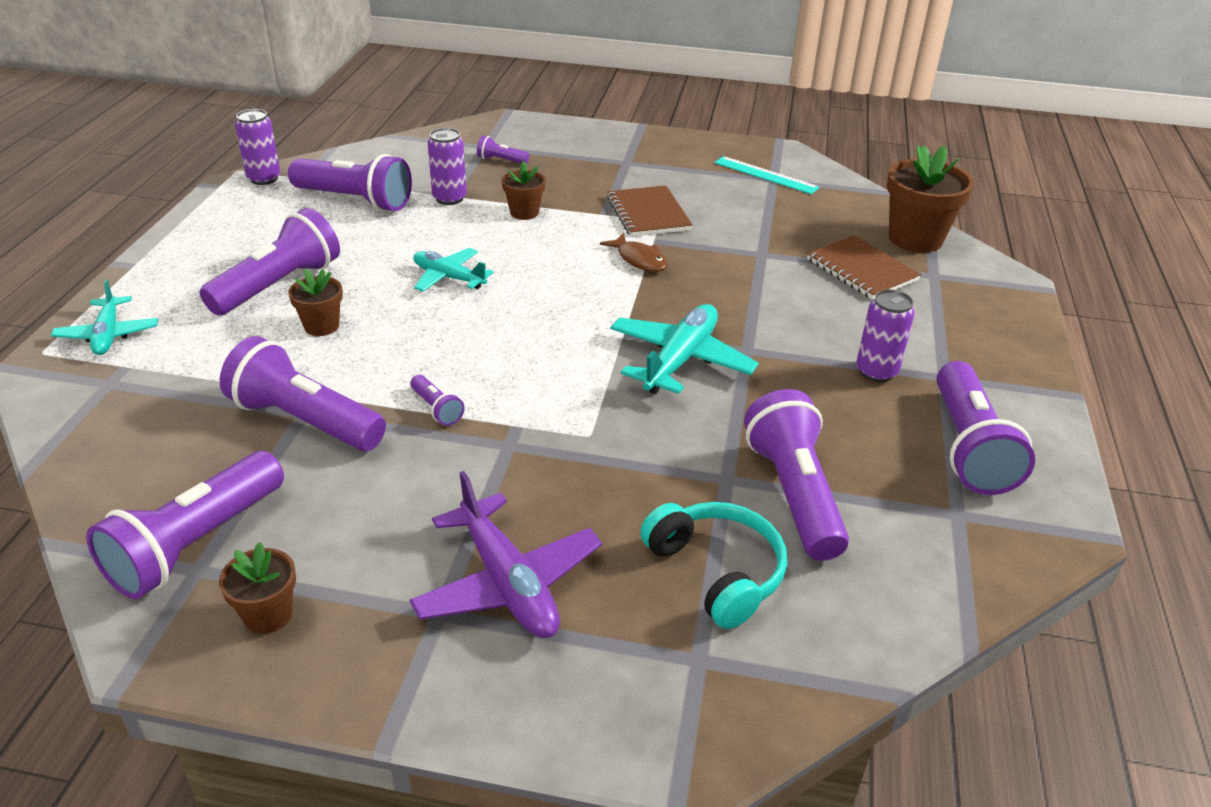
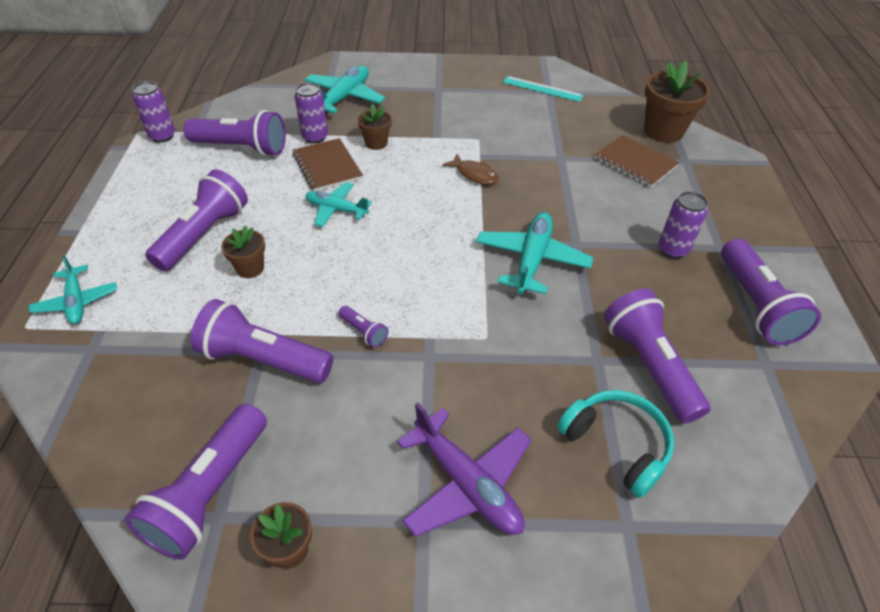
camera: 10 degrees left, 10 degrees up
(501, 160) = (344, 98): purple flashlight -> turquoise plane
(648, 213) = (468, 133): brown notebook -> brown notebook (327, 166)

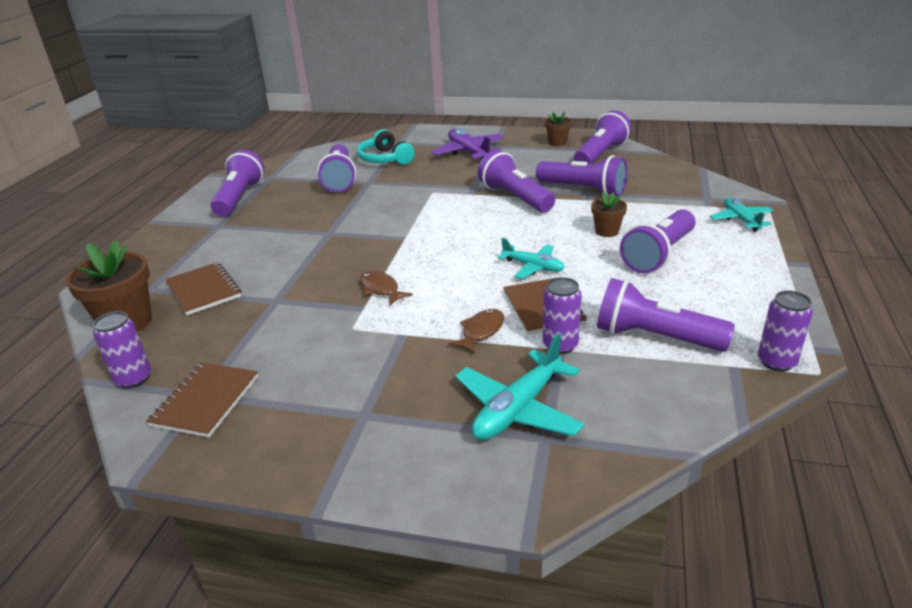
camera: 165 degrees left, 15 degrees down
(363, 332) = (515, 198): purple flashlight -> purple flashlight, size x2.24
(376, 143) = (481, 331): brown flower pot -> brown fish
(532, 260) = (373, 225): turquoise plane -> none
(542, 89) = (205, 401): turquoise ruler -> brown notebook
(673, 249) = (256, 226): purple can -> purple can (134, 379)

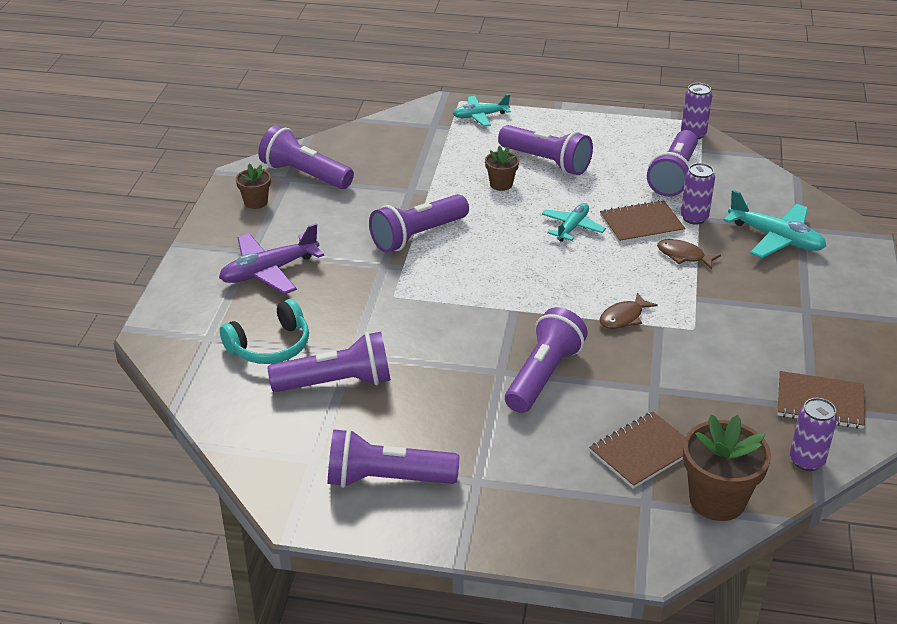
camera: 95 degrees left, 5 degrees up
(583, 190) = (403, 192): purple flashlight -> purple flashlight (543, 375)

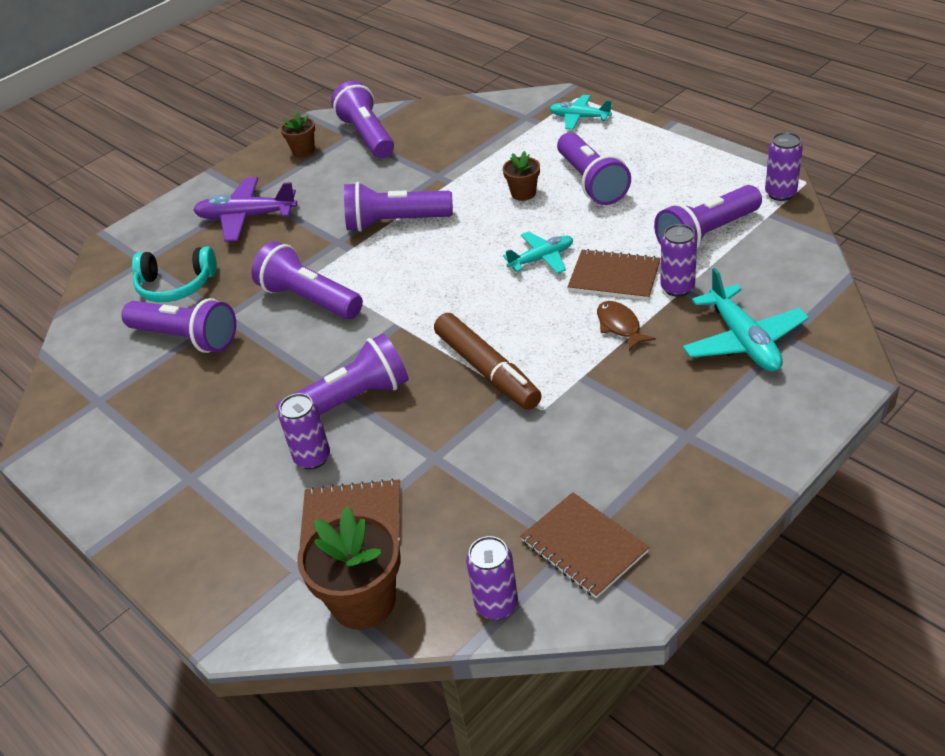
camera: 40 degrees right, 5 degrees up
(386, 479) = (127, 443): purple flashlight -> purple flashlight (309, 299)
(562, 426) = (312, 458): none -> purple can
(623, 317) = (487, 370): brown fish -> brown marker

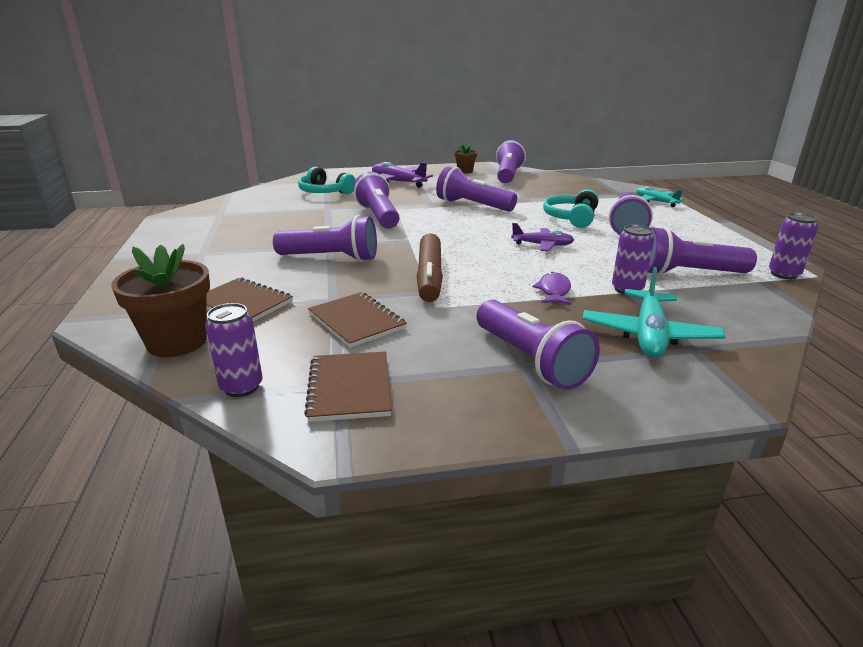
camera: 30 degrees right, 15 degrees down
(186, 338) = (296, 209): purple flashlight -> purple flashlight (530, 360)
(312, 458) = (270, 271): purple can -> none
(523, 193) = (571, 218): brown flower pot -> turquoise headphones
(542, 258) = (542, 245): turquoise plane -> purple plane
(614, 277) = (583, 268): brown notebook -> brown notebook (356, 321)
(620, 326) = (554, 291): brown fish -> purple fish

